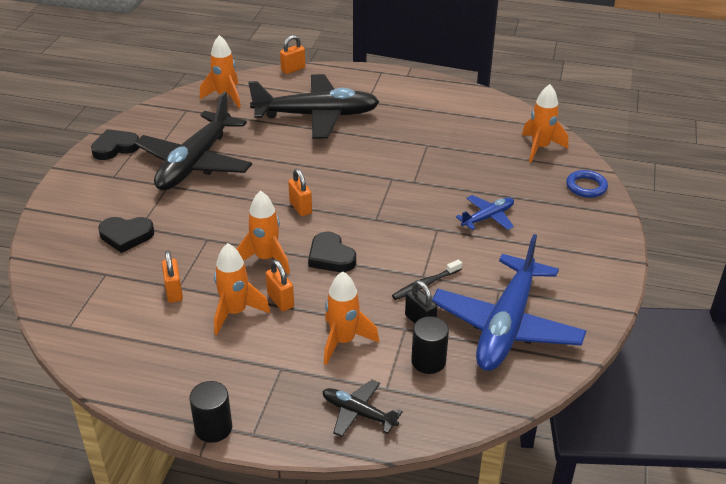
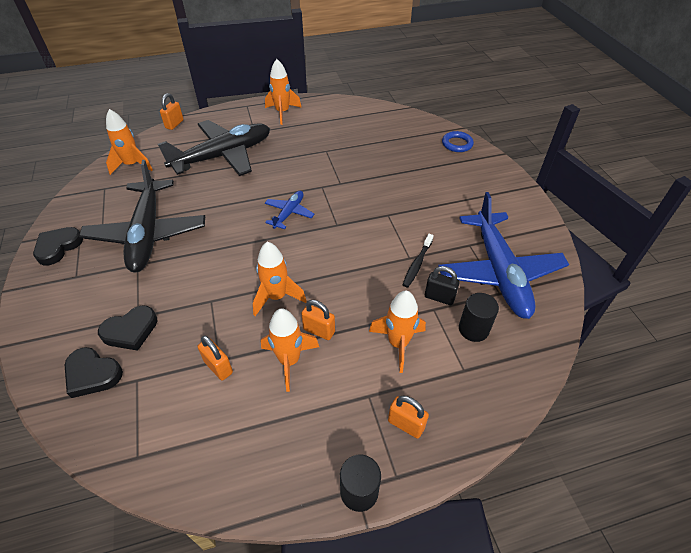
camera: 30 degrees left, 10 degrees up
(300, 207) = (270, 238): orange padlock -> orange padlock (406, 424)
(331, 256) = (328, 272): black heart -> black heart (92, 374)
(358, 413) = (462, 405): black plane -> none
(488, 217) = (415, 191): blue plane -> blue plane (289, 213)
(540, 148) = (404, 126): orange rocket -> orange rocket (282, 113)

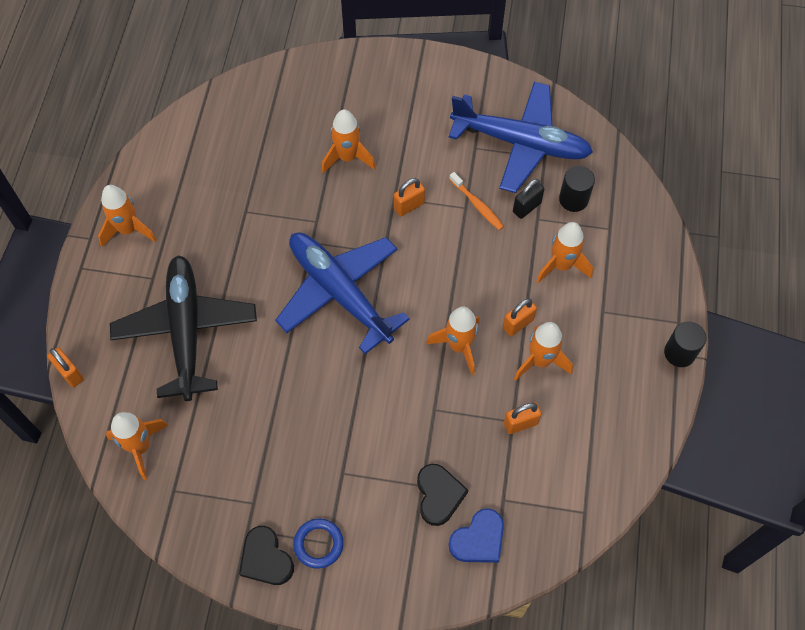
camera: 65 degrees left, 15 degrees up
(92, 374) = (478, 539): black heart -> blue heart
(147, 234) = (295, 452): black plane -> none
(289, 213) = (339, 292): blue plane -> blue plane, size x2.15
(403, 180) = (347, 157): none -> orange rocket
(406, 424) = (639, 296): orange padlock -> orange padlock (409, 206)
(417, 264) = (477, 205): black toothbrush -> orange toothbrush
(457, 144) = (314, 73): blue ring -> blue ring (318, 544)

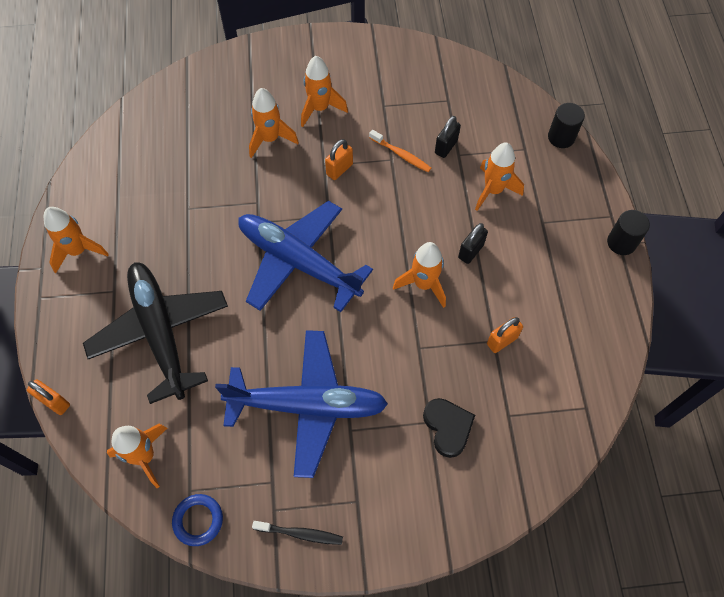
camera: 15 degrees left, 0 degrees up
(266, 558) = (300, 533): black heart -> black toothbrush
(318, 544) = (347, 505): blue ring -> blue ring (198, 520)
(478, 539) = (498, 459): blue heart -> none
(518, 324) = (471, 251): orange padlock -> black padlock
(521, 143) = (423, 93): blue plane -> blue plane (308, 406)
(540, 361) = (501, 279): orange rocket -> orange rocket (320, 108)
(573, 199) = (485, 131): black cylinder -> black cylinder (561, 137)

